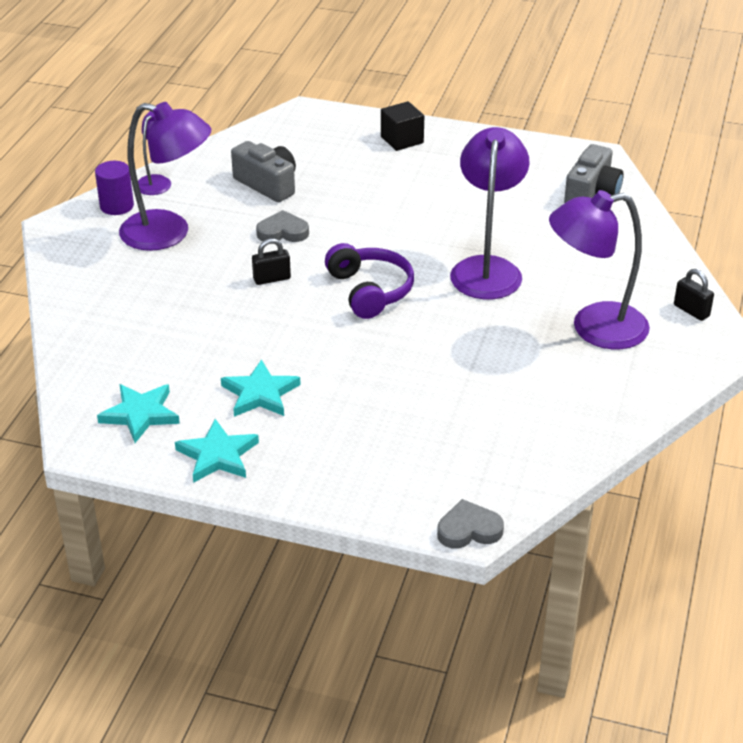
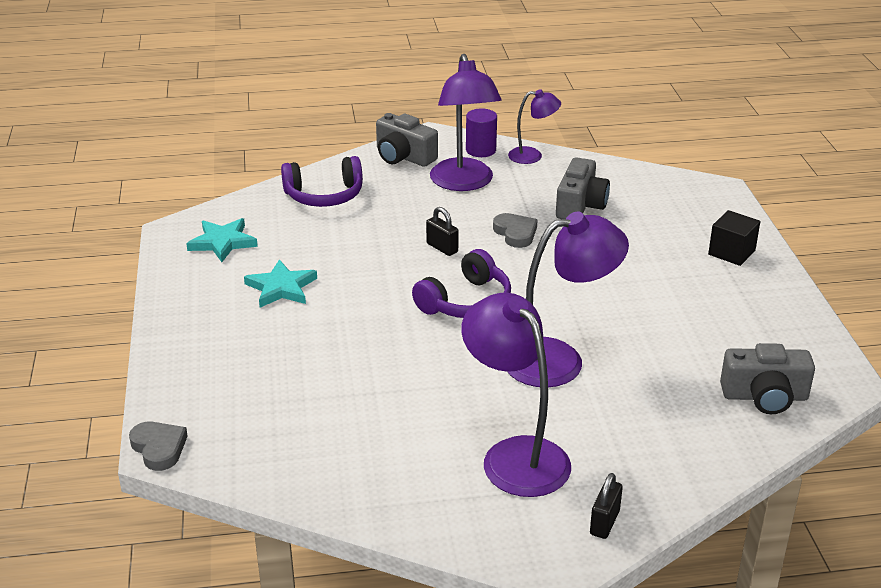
camera: 65 degrees right, 5 degrees down
(81, 254) = (403, 156): none -> grey camera
(109, 324) = (324, 195): none -> purple headphones
(218, 455) = (192, 291): turquoise star -> none

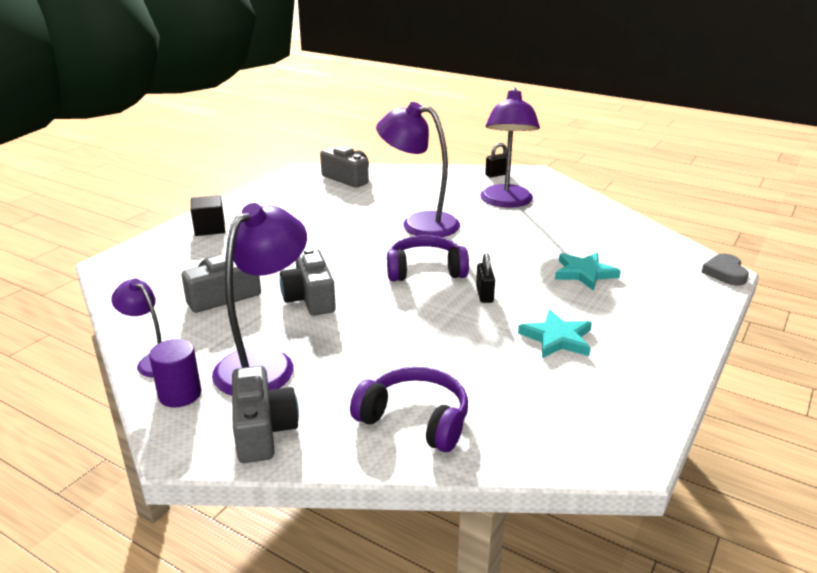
camera: 140 degrees left, 5 degrees down
(222, 242) = (580, 411): turquoise star -> turquoise star (584, 273)
(442, 248) = (383, 313): black padlock -> black padlock (484, 294)
(515, 233) = (310, 298): grey heart -> grey camera

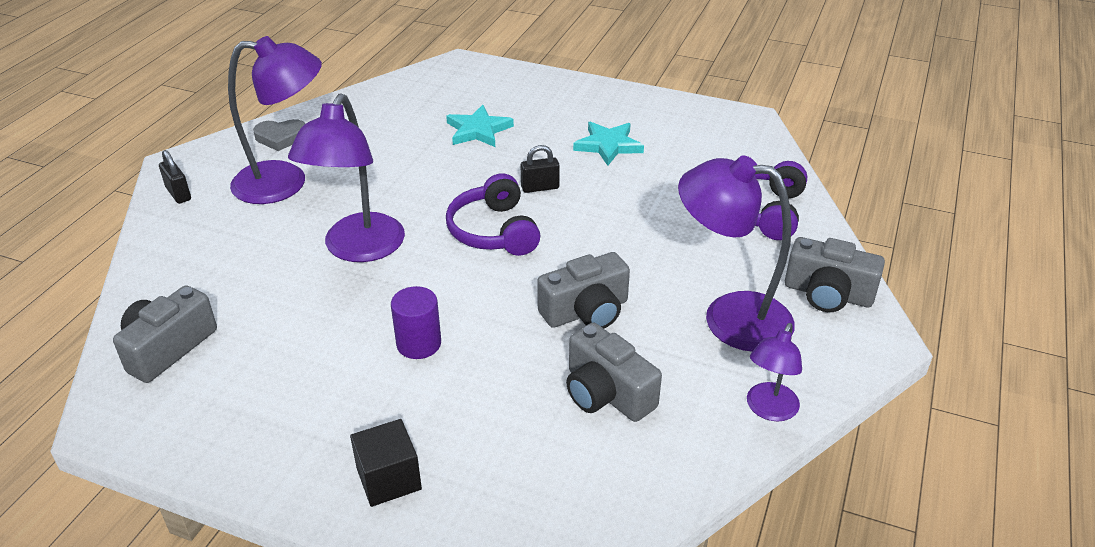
camera: 100 degrees left, 10 degrees up
(180, 394) = (812, 366): purple cylinder -> purple cylinder (419, 344)
(263, 430) = (828, 294): grey camera -> grey camera turned 135 degrees counterclockwise
(725, 273) = (461, 61): grey heart -> grey heart (281, 137)

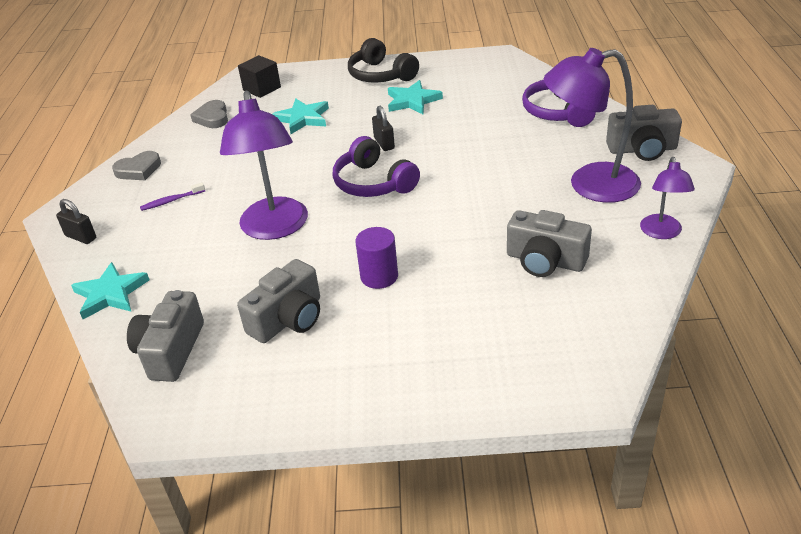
camera: 20 degrees left, 0 degrees up
(160, 265) = (110, 294): none -> turquoise star
(285, 183) = (171, 201): purple lamp -> purple toothbrush
(389, 479) = (433, 373): black cube -> black cube (262, 89)
(391, 101) = (212, 118): none -> grey heart
(540, 187) = (384, 143): black padlock -> black padlock turned 75 degrees counterclockwise
(586, 311) = (487, 214): grey camera -> grey camera (288, 319)
(597, 103) = (381, 75): none -> black headphones

